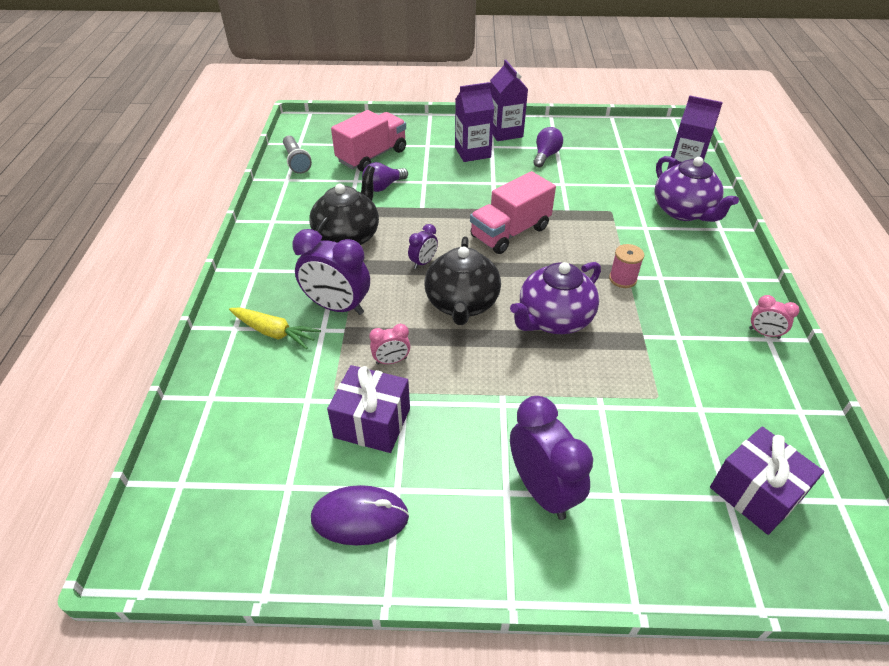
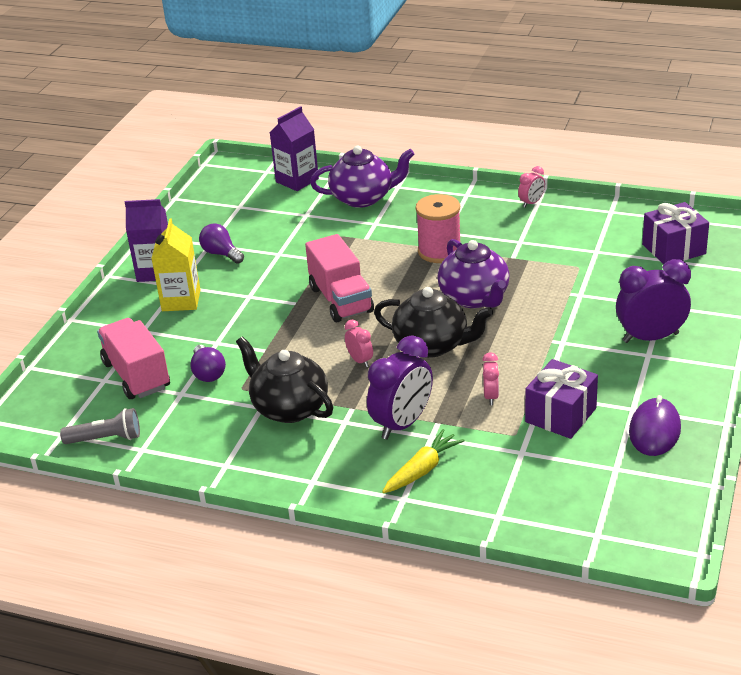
camera: 70 degrees left, 10 degrees down
(423, 262) = (360, 361): purple clock -> pink clock
(472, 152) = (181, 300): purple carton -> yellow carton
(622, 279) = (439, 251): pink spool -> pink spool, size x1.69

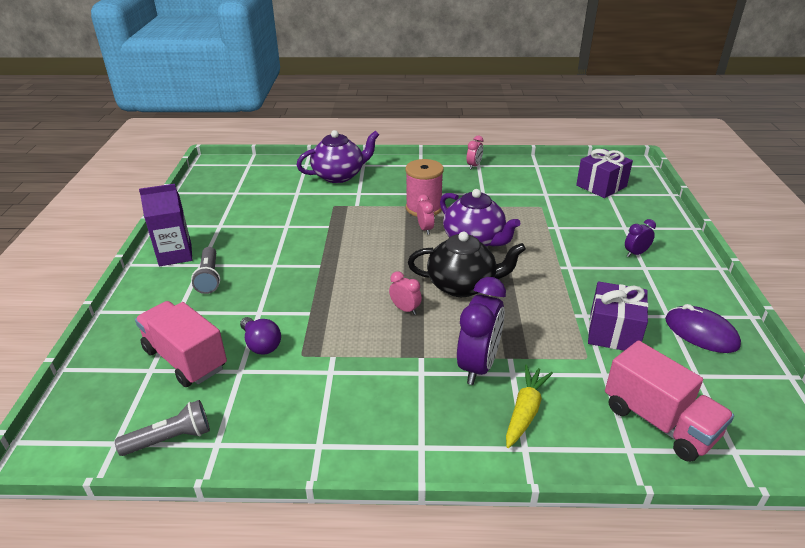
camera: 20 degrees left, 0 degrees up
(181, 300) = (209, 277): yellow carton -> grey flashlight
(221, 254) = (233, 232): purple light bulb -> none
(289, 408) = (359, 367): black teapot -> none
(297, 180) = (278, 168): purple carton -> none
(341, 300) = (360, 257): pink truck -> pink truck (659, 422)
(491, 396) = (542, 324): pink clock -> pink clock (425, 229)
(650, 338) = (635, 253): purple clock -> purple clock, size x0.50
(654, 430) = (701, 332): purple mouse -> purple mouse turned 45 degrees counterclockwise

